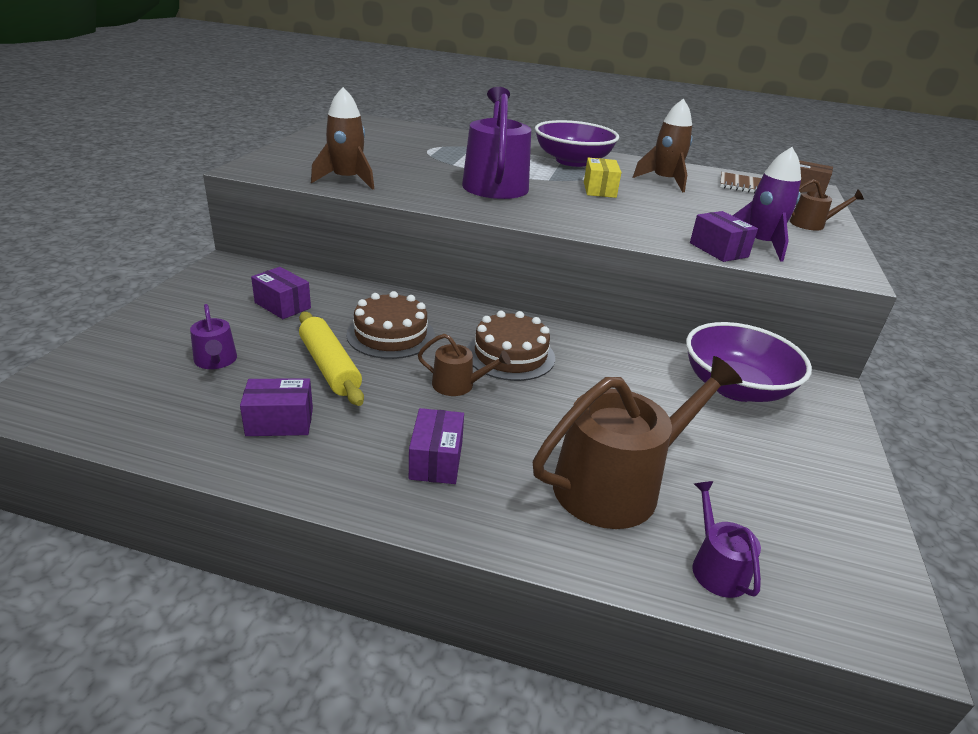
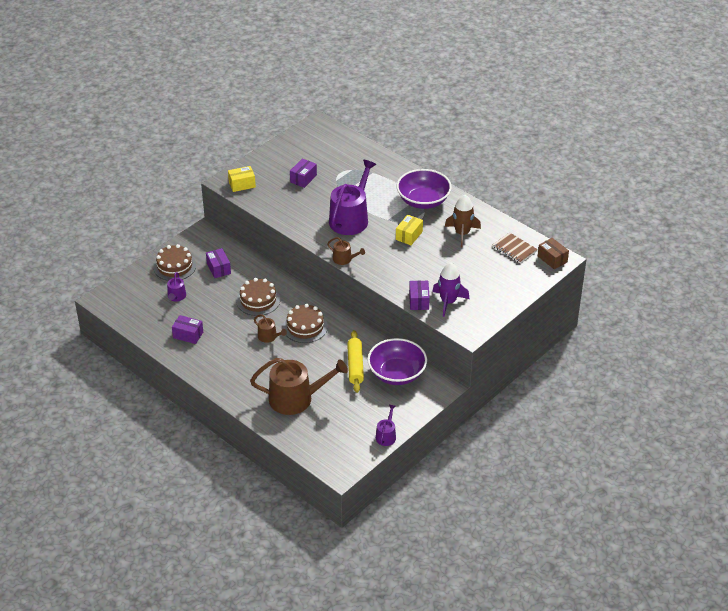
camera: 30 degrees right, 10 degrees up
(189, 316) = (174, 266): none -> brown cake
(281, 169) = (242, 184): none -> yellow box
(329, 367) = (220, 312): yellow rolling pin -> yellow rolling pin (355, 366)
(347, 180) = (270, 201): brown rocket -> none
(436, 460) = (236, 368): purple box -> purple box (303, 178)
(716, 567) = (303, 436): purple watering can -> purple watering can (386, 435)
(811, 224) = (505, 292): brown watering can -> brown watering can (344, 259)

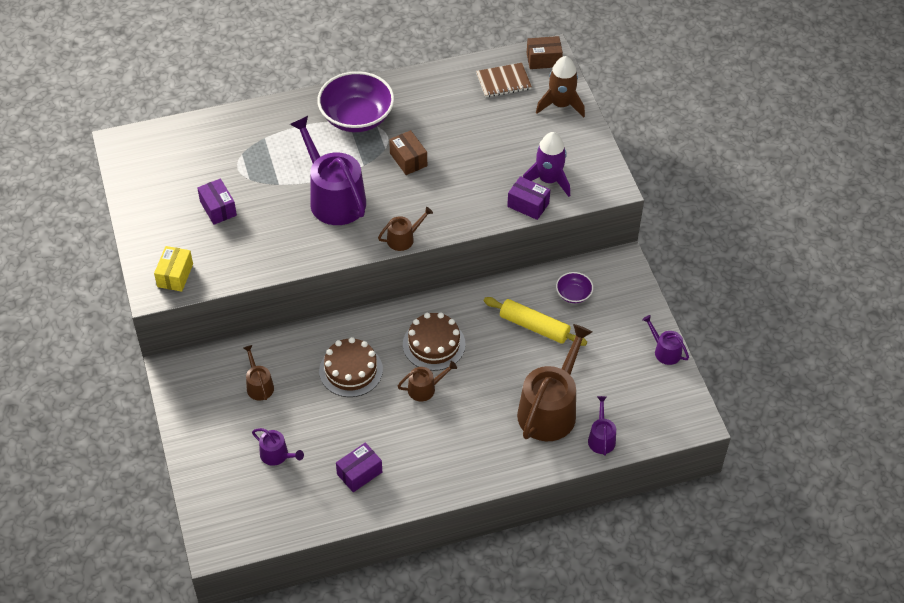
camera: 60 degrees left, 10 degrees up
(174, 266) = (216, 432): brown cake -> none
(218, 268) = (259, 385): purple box -> brown watering can
(292, 431) = (601, 438): none -> purple watering can
(397, 373) = (573, 294): purple bowl -> purple bowl, size x0.47
(409, 235) = (408, 159): yellow box -> brown box
(462, 233) = (442, 112): brown rocket -> brown rocket (560, 105)

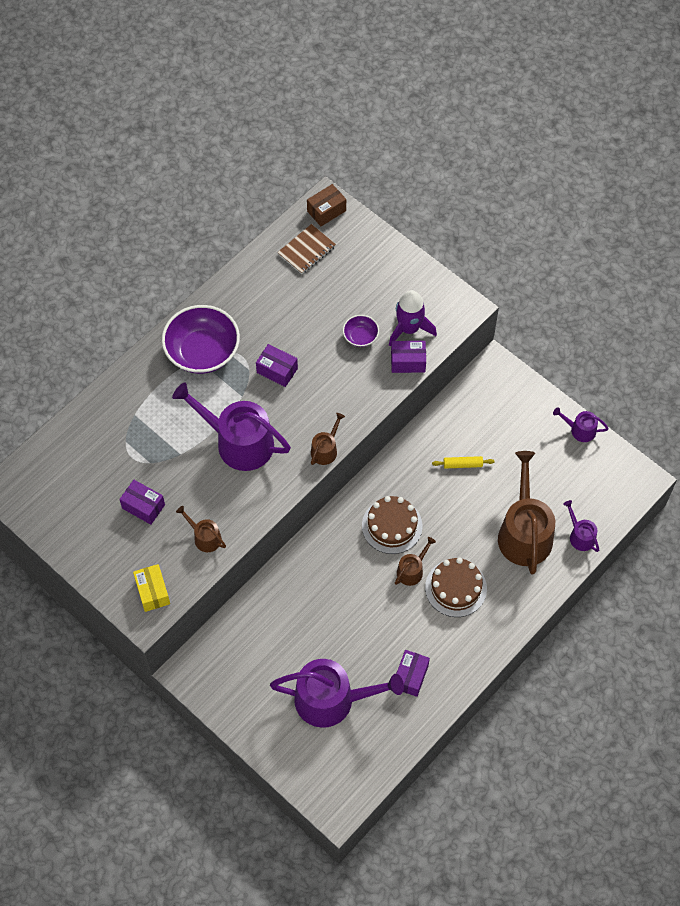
camera: 30 degrees left, 10 degrees up
(259, 385) = (272, 645): brown watering can -> brown watering can (204, 537)
(277, 455) = (332, 699): purple watering can -> purple watering can, size x2.13
(351, 370) = (339, 588): brown cake -> brown cake (456, 588)
(408, 159) = (277, 370): brown box -> purple box
(534, 327) = (462, 464): yellow rolling pin -> yellow rolling pin, size x0.57
(560, 105) = (370, 249): brown rocket -> none
(573, 294) = (475, 417): purple bowl -> purple bowl (360, 336)

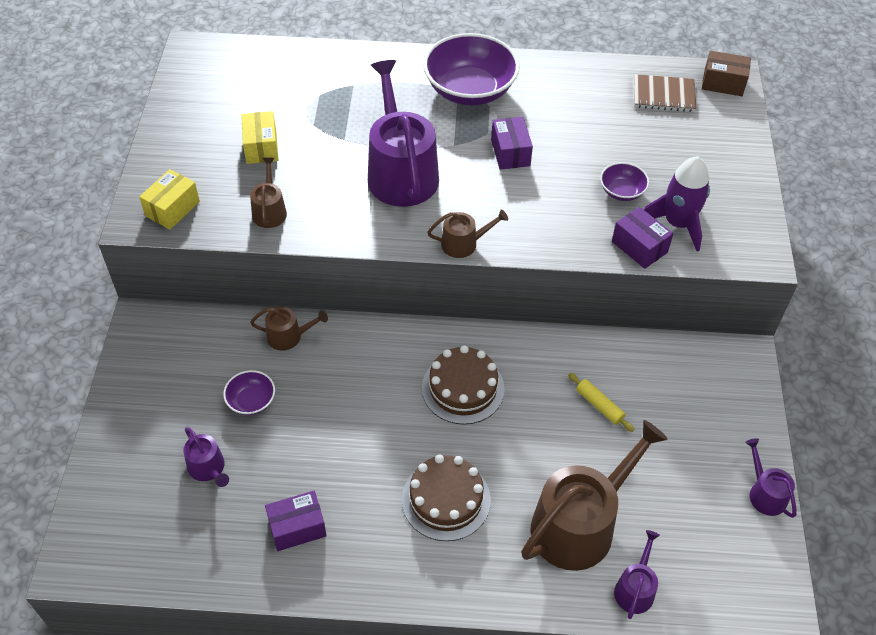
camera: 50 degrees right, 10 degrees down
(143, 506) = (261, 147): purple box -> yellow box
(303, 646) = (251, 401): none -> purple bowl
(332, 699) = (208, 468): purple watering can -> purple watering can, size x0.47
(412, 570) = (428, 442): brown watering can -> brown watering can (289, 336)

